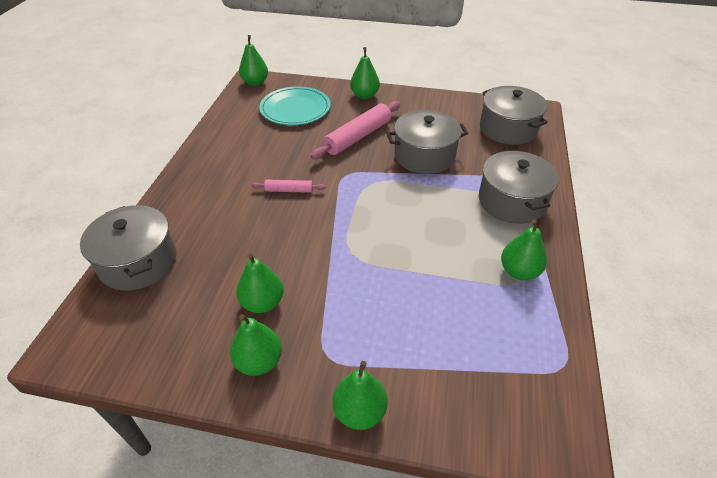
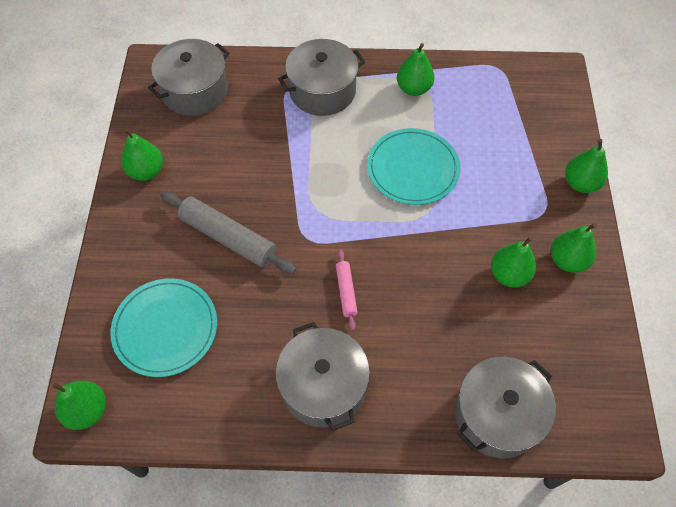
camera: 100 degrees left, 15 degrees up
(358, 137) = (228, 238): pink rolling pin -> grey rolling pin
(364, 95) = (124, 245): green pear -> green pear (146, 171)
(407, 252) = (413, 168): none -> turquoise plate
(424, 155) = (258, 165): grey pot -> grey pot (323, 386)

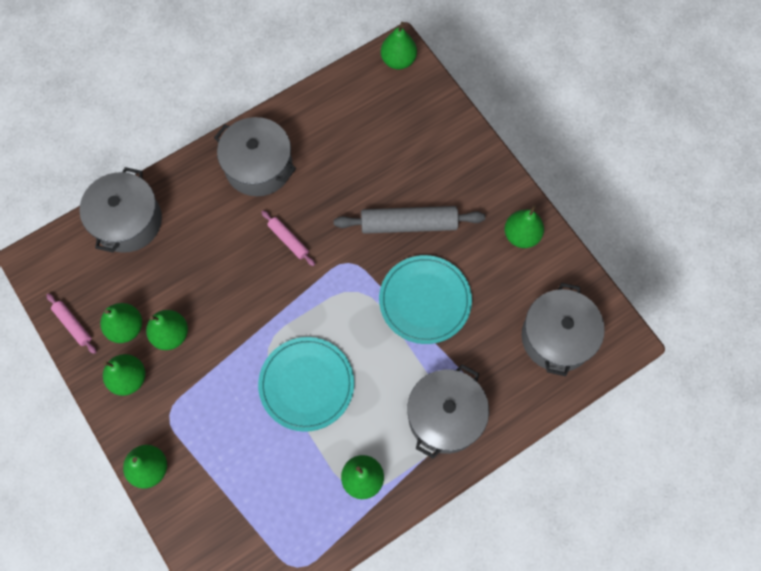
camera: 145 degrees right, 10 degrees up
(165, 328) = (395, 135): turquoise plate -> turquoise plate (425, 300)
(550, 306) = (126, 327): none -> green pear
(603, 340) = (73, 325): none -> pink rolling pin

